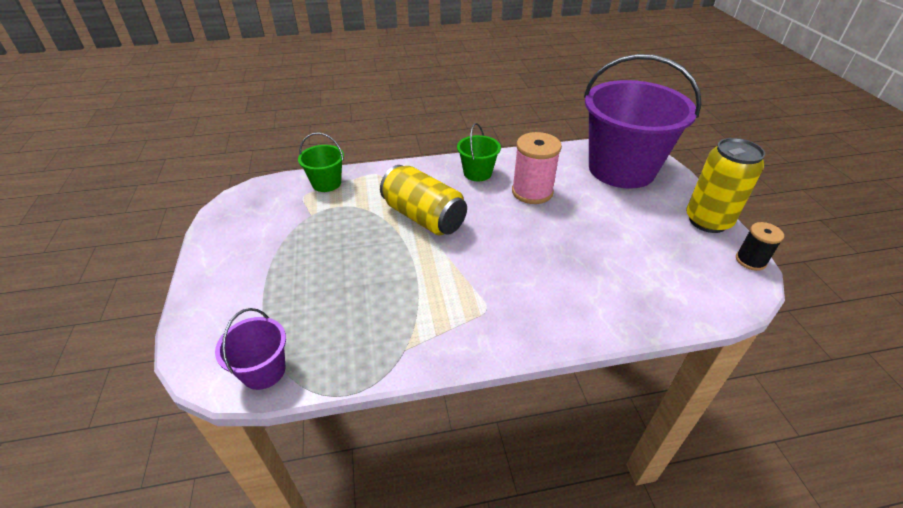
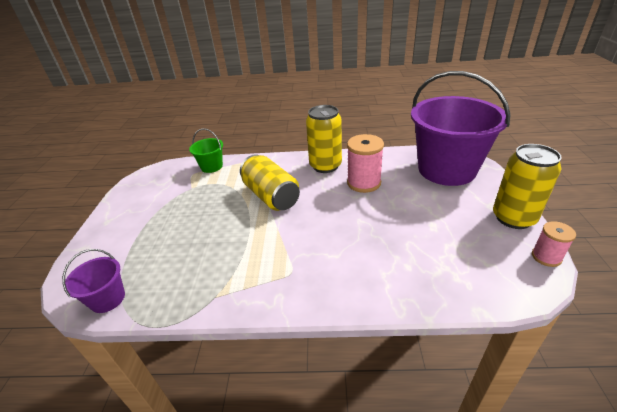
camera: 15 degrees right, 5 degrees down
(477, 173) = (325, 166): green bucket -> yellow can
(750, 260) = (546, 257): black spool -> pink spool

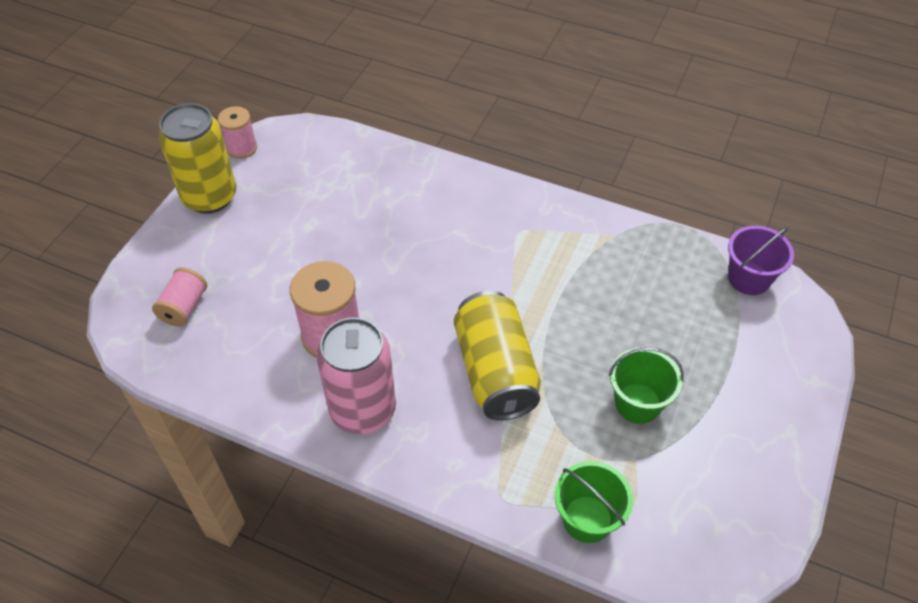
camera: 160 degrees left, 15 degrees up
(191, 207) = (637, 403): none -> green bucket
(325, 166) = (363, 410): yellow can -> pink can
(446, 169) = (184, 307): purple bucket -> pink spool

